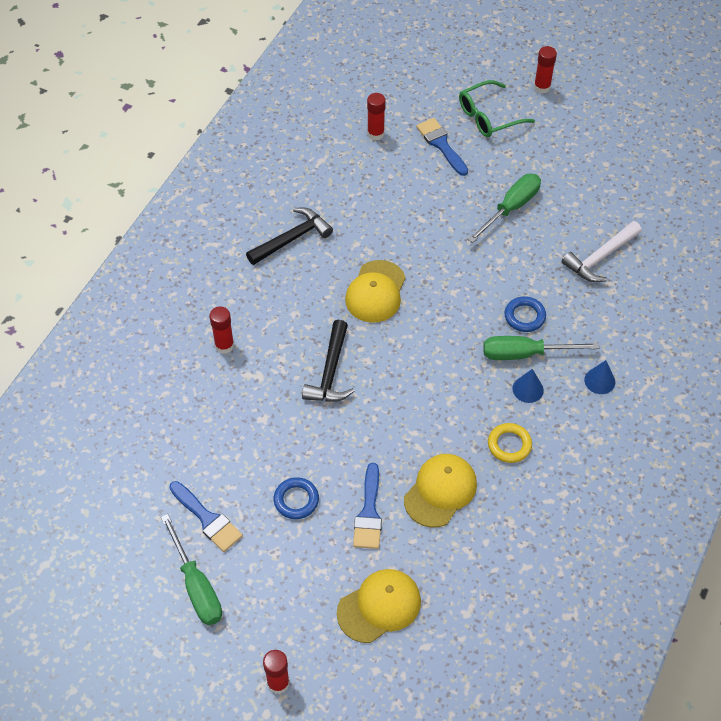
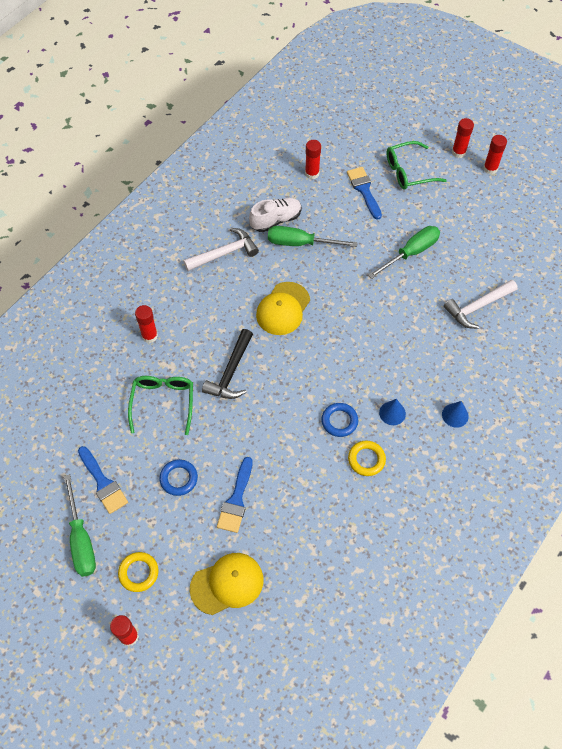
camera: 10 degrees right, 5 degrees up
(258, 418) = (163, 402): none -> green glasses
(273, 611) = (138, 573): none -> yellow ring
(292, 239) = (224, 253): black hammer -> white hammer
(345, 193) = (276, 220): none -> white shoe
(440, 491) = (300, 491): yellow cap -> none
(524, 316) = (403, 349): blue ring -> blue ring (339, 421)
(525, 354) = (396, 381): green screwdriver -> green screwdriver (300, 243)
(582, 101) = (490, 169): none -> red glue stick

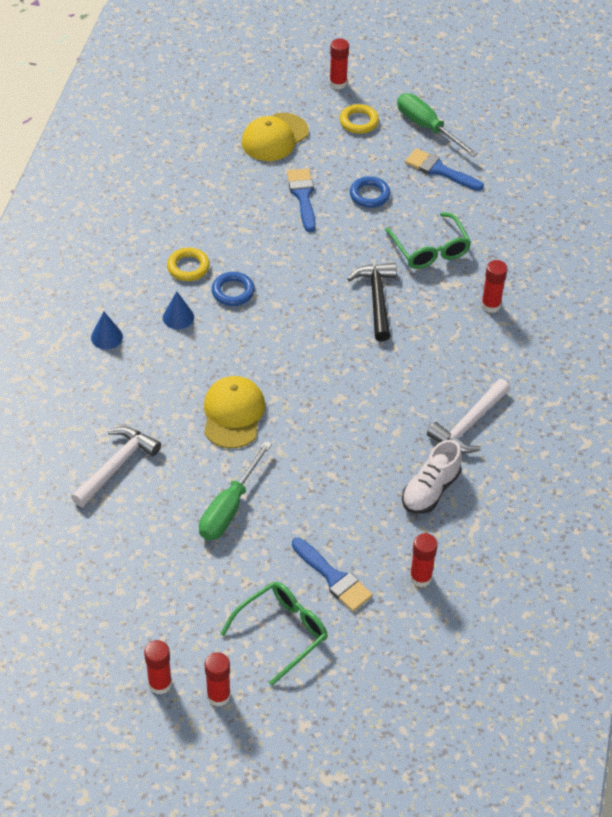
camera: 155 degrees right, 10 degrees down
(283, 309) = (357, 383): yellow cap -> yellow cap (233, 414)
(300, 243) = (380, 470): green screwdriver -> none

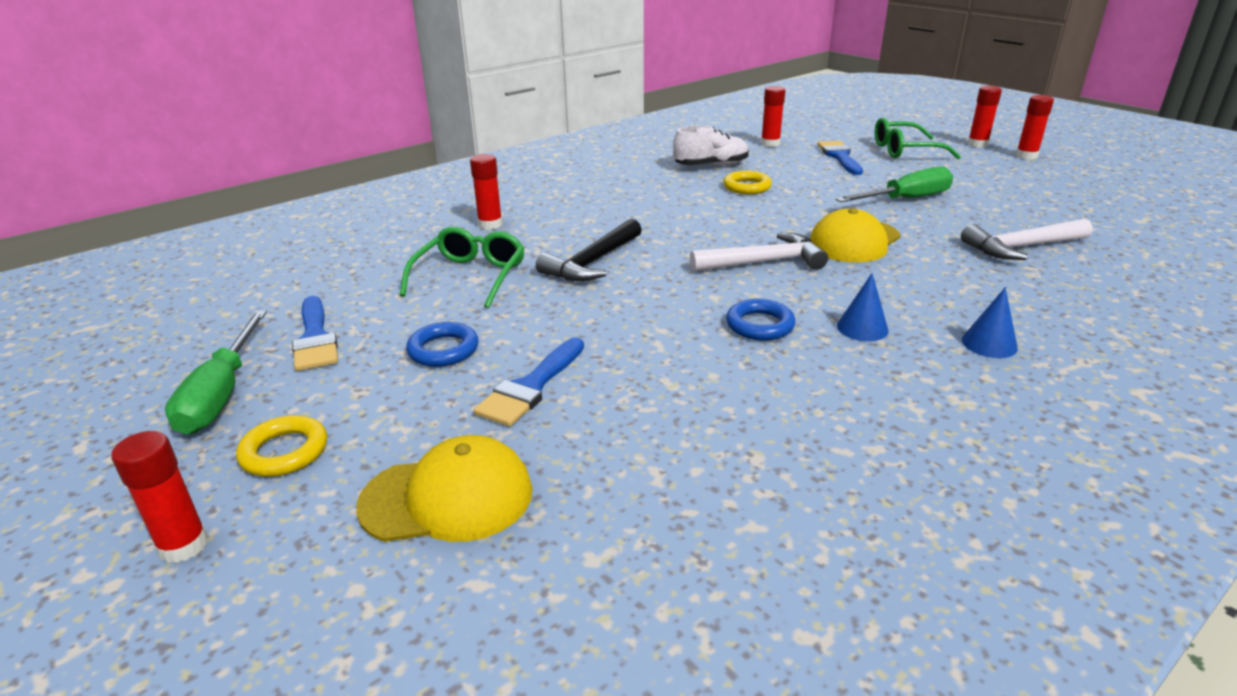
camera: 140 degrees left, 20 degrees down
(188, 267) = (803, 372): yellow ring -> yellow ring (747, 187)
(469, 424) = (630, 180): white hammer -> white hammer (763, 262)

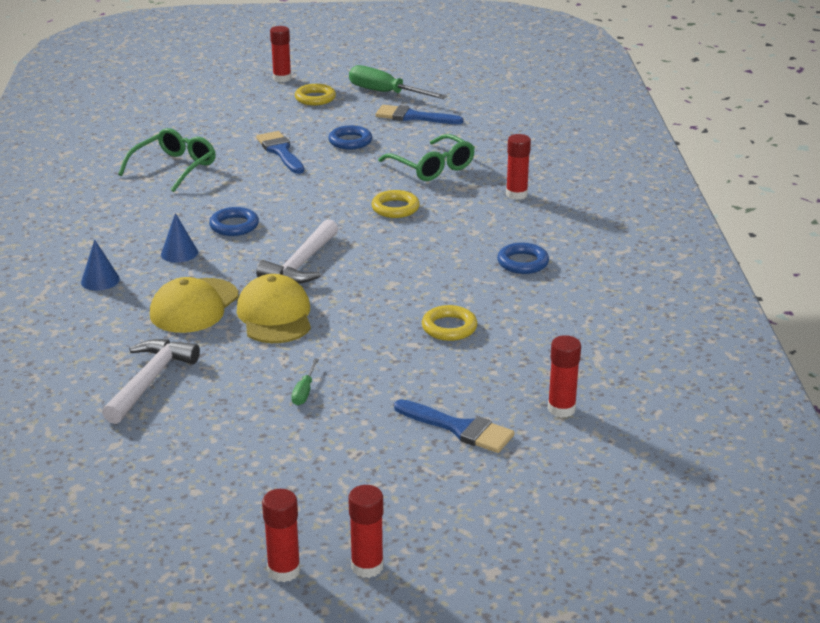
camera: 125 degrees right, 0 degrees up
(447, 498) = (232, 119): yellow cap -> yellow cap (194, 306)
(592, 262) = (395, 208): black hammer -> yellow ring
(615, 192) = (522, 262): none -> blue ring
(711, 166) = (531, 336): white shoe -> none
(905, 150) = (420, 489): green glasses -> green glasses (174, 168)
(905, 199) = (304, 392): green screwdriver -> green screwdriver, size x0.47

